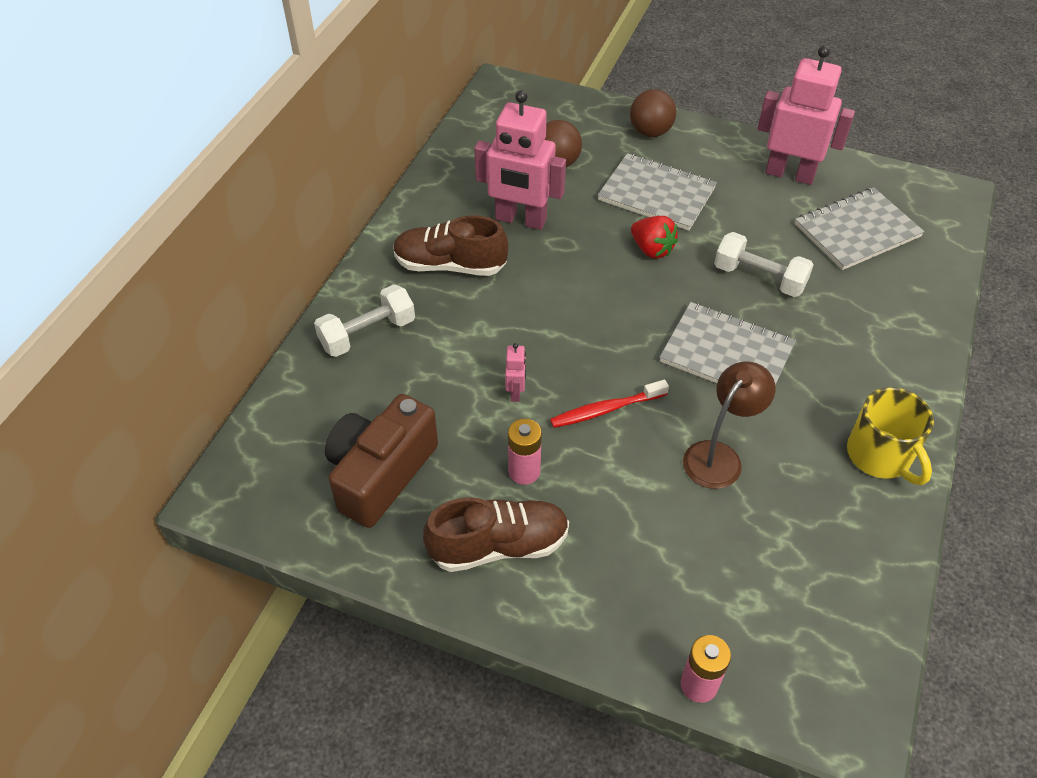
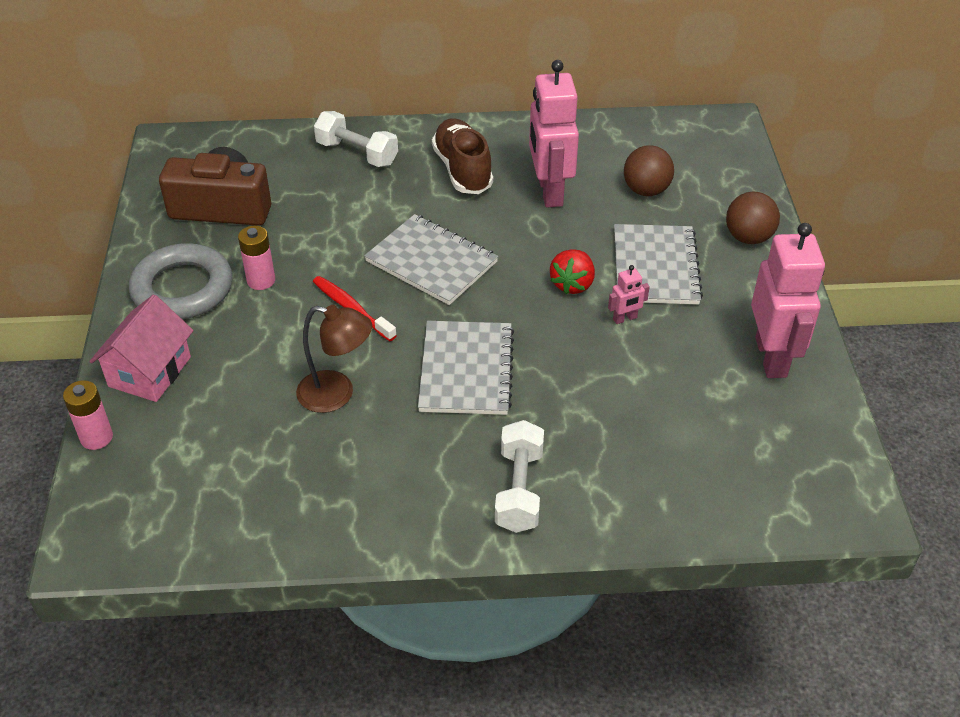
camera: 65 degrees right, 5 degrees down
(498, 546) = (182, 288): brown shoe -> grey ring
(516, 392) = (342, 251): pink robot -> pink robot (625, 319)
(618, 609) = (150, 372): none -> pink house
(759, 278) = (587, 369): white dumbbell -> white dumbbell (519, 490)
(857, 231) = (720, 432): grey notebook -> grey notebook (431, 262)
(880, 456) = (397, 512): yellow mug -> none

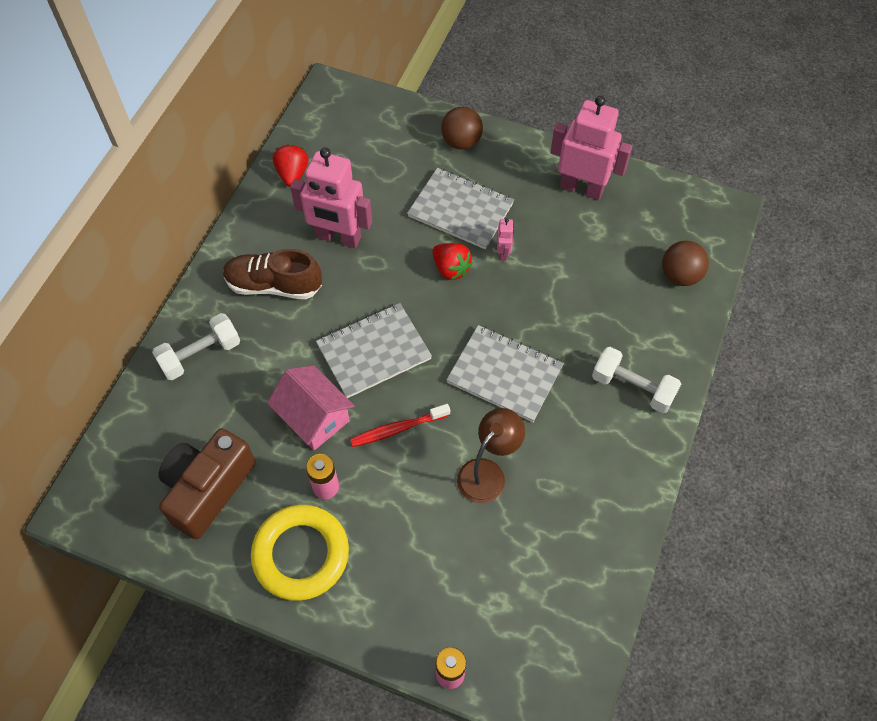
camera: 65 degrees left, 15 degrees up
(150, 372) = (392, 610): pink house -> pink house (314, 417)
(182, 288) = (301, 554): grey ring -> yellow ring
(601, 136) = (292, 174): none -> red strawberry
(646, 190) = (375, 176): brown ball -> brown ball (680, 275)

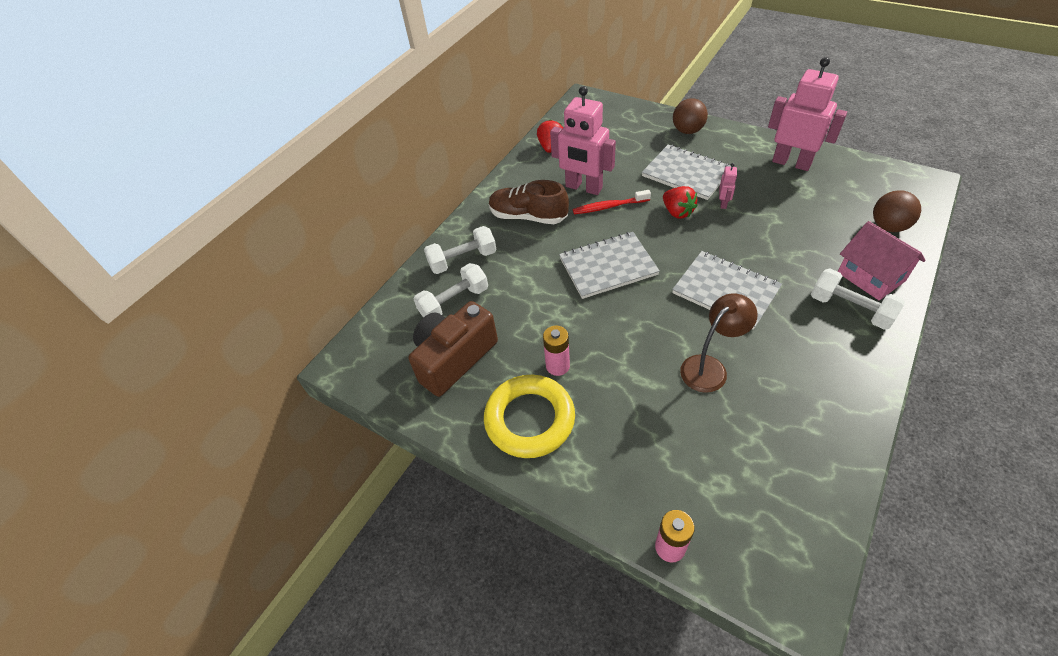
camera: 15 degrees right, 10 degrees down
(198, 415) = (454, 302): none -> white dumbbell
(314, 417) = (552, 311): pink house -> pink house (870, 276)
(398, 429) = (626, 325): red toothbrush -> red toothbrush (609, 206)

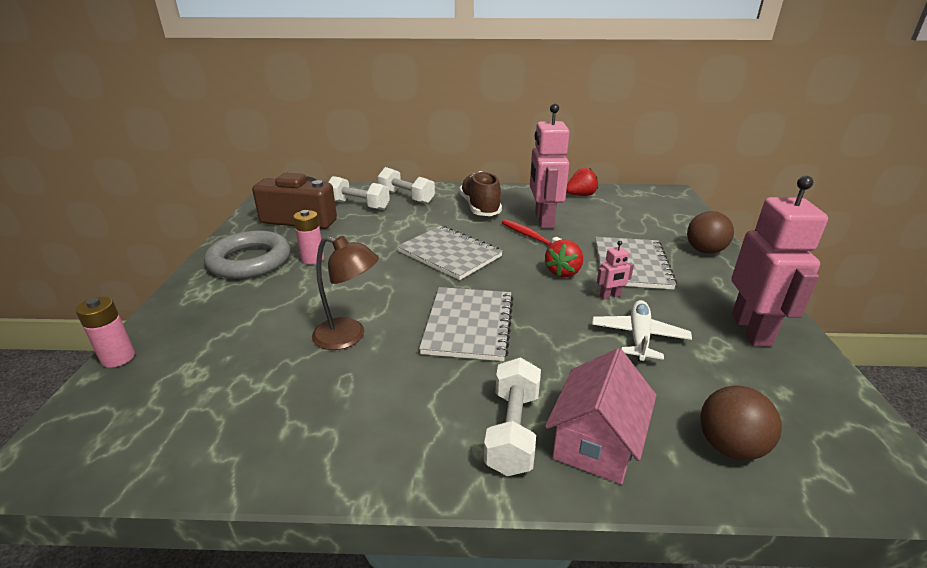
camera: 55 degrees right, 20 degrees down
(529, 419) = (250, 261): yellow ring -> grey ring
(778, 213) = (639, 337): none -> white plane

